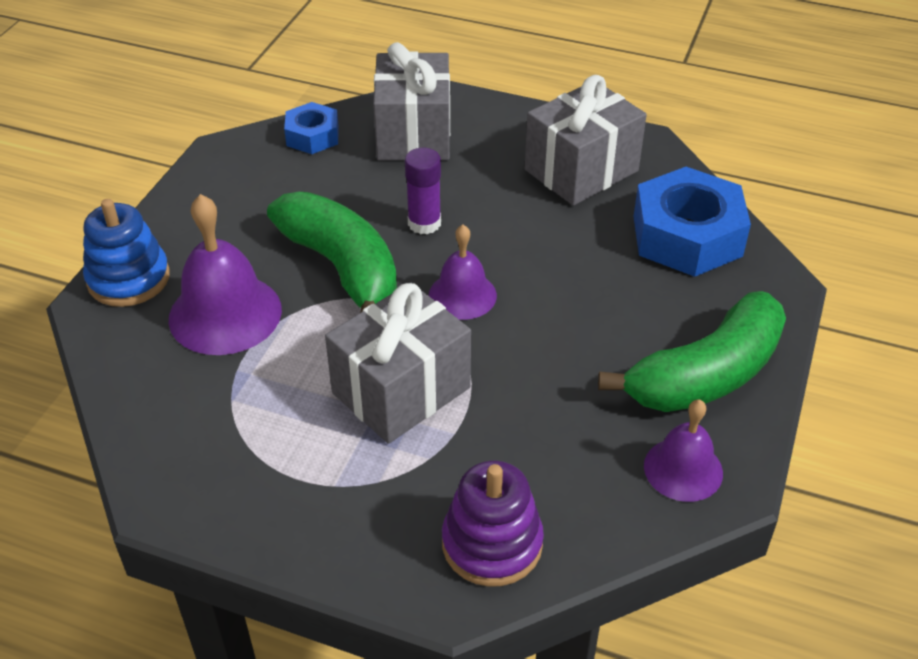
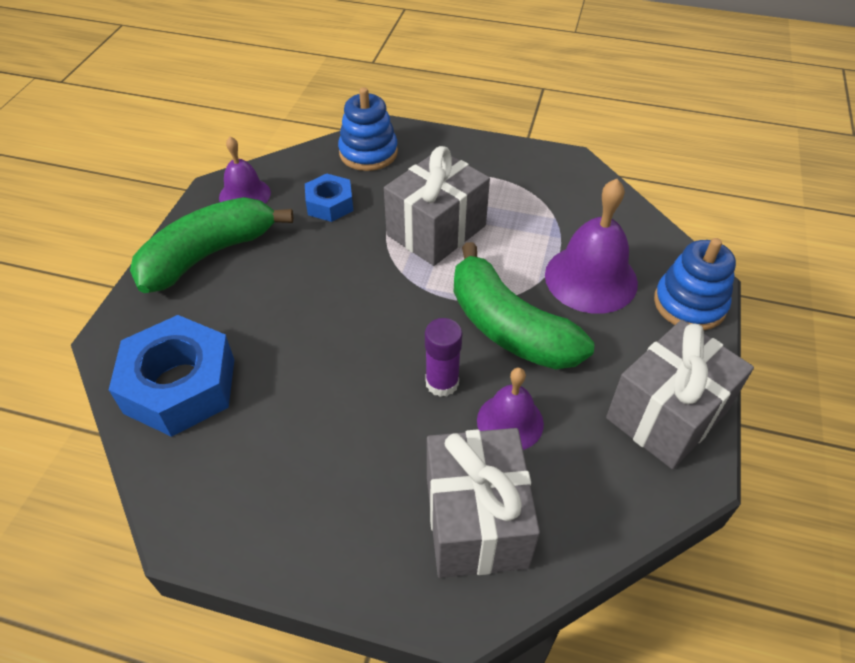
camera: 175 degrees right, 5 degrees up
(312, 136) = (599, 507): blue nut -> blue nut (330, 204)
(462, 295) = (398, 307): purple bell -> purple bell (510, 422)
(492, 543) = (368, 153): purple stacking toy -> blue stacking toy
(581, 170) = (273, 472): grey gift -> grey gift (667, 414)

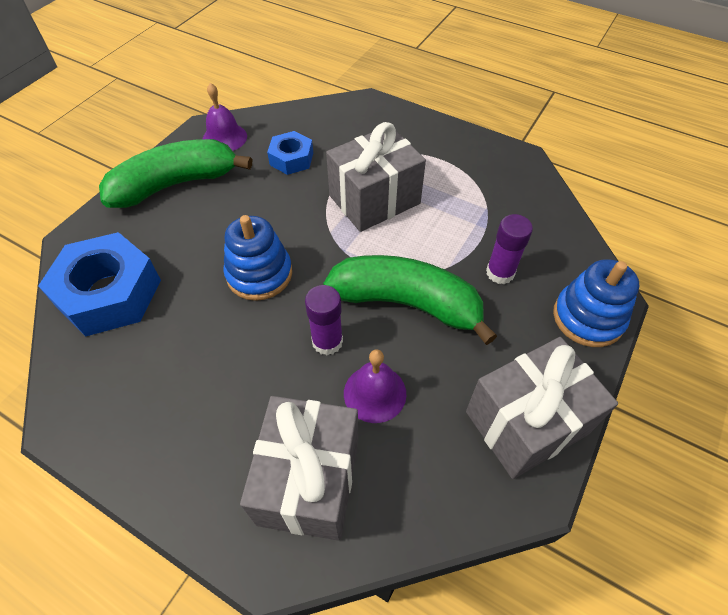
camera: 15 degrees right, 5 degrees up
(368, 153) = (341, 119): blue stacking toy -> blue stacking toy (259, 274)
(509, 327) = (406, 303): green banana -> green banana turned 135 degrees clockwise
(591, 278) = (500, 273): purple bell -> purple glue stick

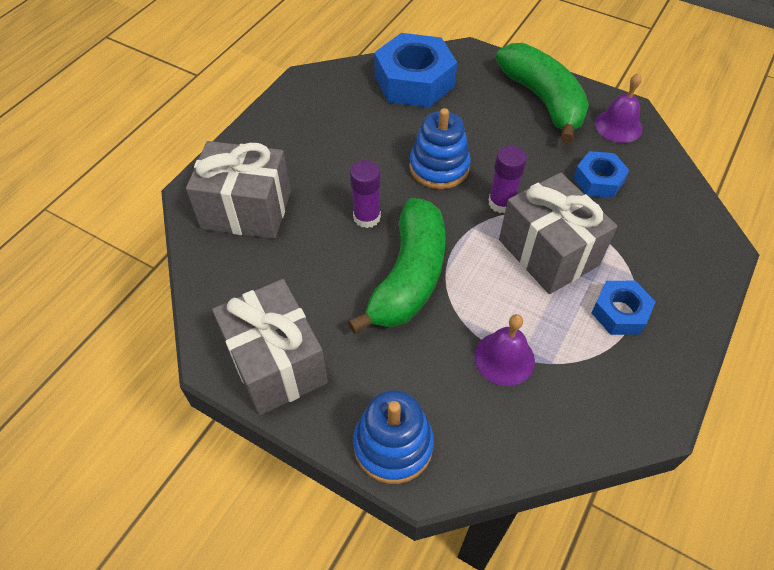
camera: 90 degrees right, 0 degrees up
(375, 393) = (314, 250): purple bell -> purple bell (504, 358)
(434, 164) = (620, 312): none -> blue nut
(500, 273) = (453, 364): purple glue stick -> purple glue stick (501, 203)

